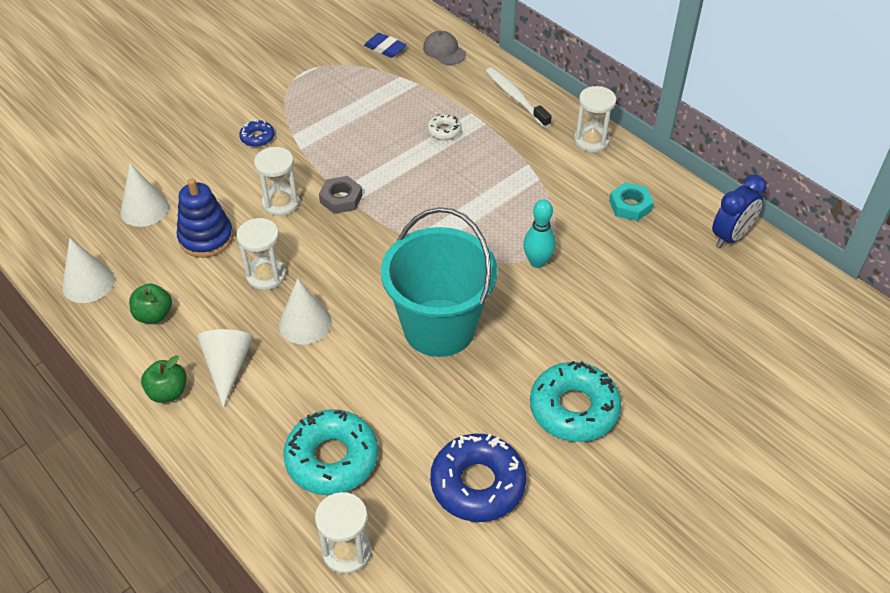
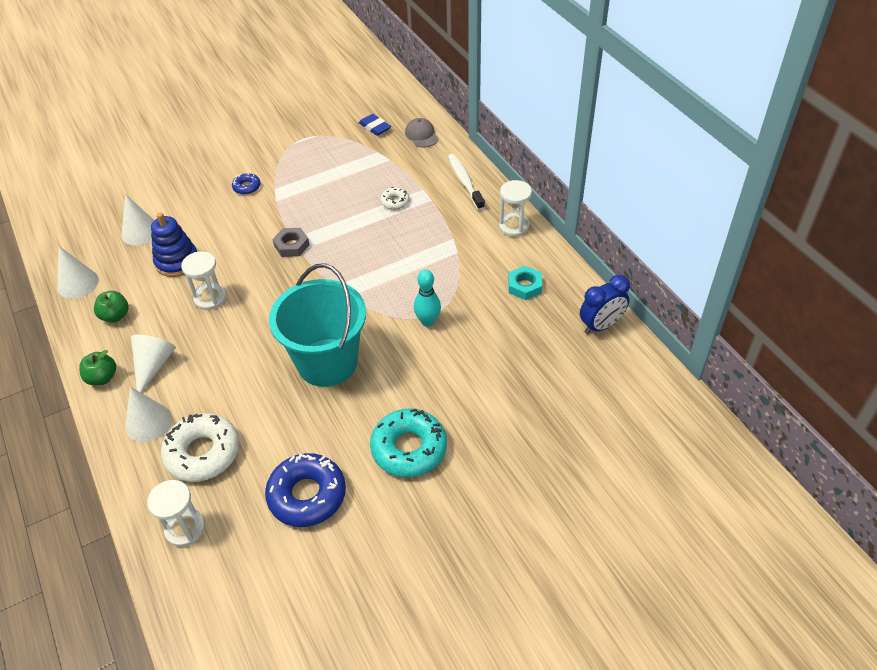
camera: 15 degrees right, 0 degrees up
(281, 203) = (244, 242): white hourglass -> none
(305, 323) = (225, 341): white cone -> white cone (148, 422)
(332, 459) = (203, 453): turquoise donut -> white donut

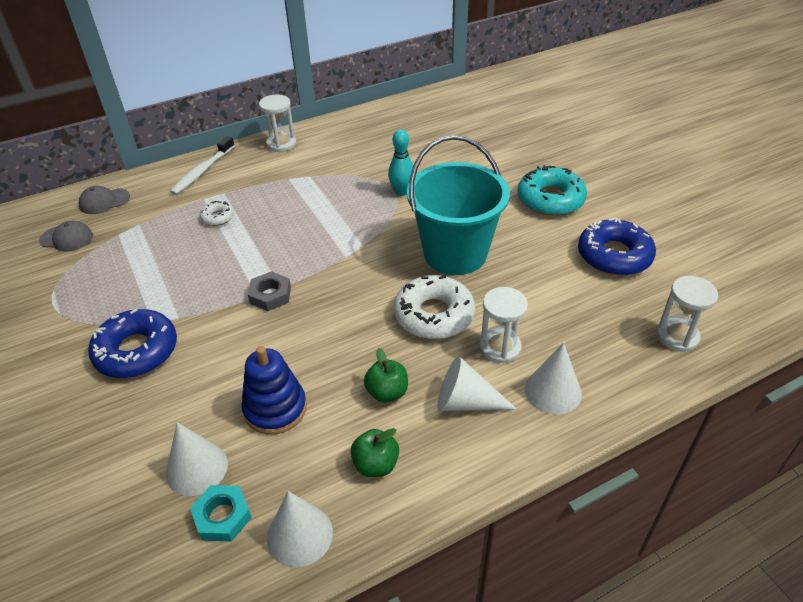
camera: 90 degrees left, 5 degrees down
(102, 378) = (489, 455): green apple -> green apple (387, 392)
(203, 453) = (584, 335): white donut -> white donut (434, 315)
(210, 298) = (352, 361): white hourglass -> white hourglass (500, 347)
(247, 187) = (136, 351): blue donut -> blue donut, size x2.05
(375, 127) = (66, 238): blue eraser -> grey cap
(465, 181) = (202, 171): white toothbrush -> white toothbrush turned 45 degrees counterclockwise
(524, 286) = (362, 140): turquoise nut -> turquoise nut (222, 516)
(601, 326) = (411, 107): blue clock -> none

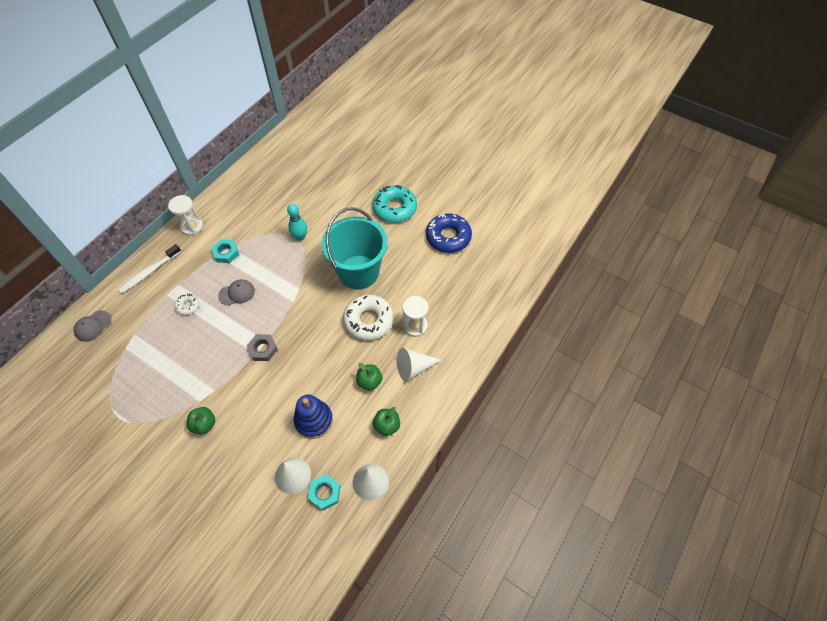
camera: 30 degrees left, 15 degrees up
(66, 238) = (88, 367): grey cap -> grey cap (237, 293)
(136, 351) = (204, 424): blue donut -> green apple
(202, 171) = (149, 272): white toothbrush -> white toothbrush turned 45 degrees clockwise
(300, 180) = (226, 253): none -> turquoise nut
(553, 391) = (454, 341): white cone -> none
(677, 336) = (501, 279): white hourglass -> none

